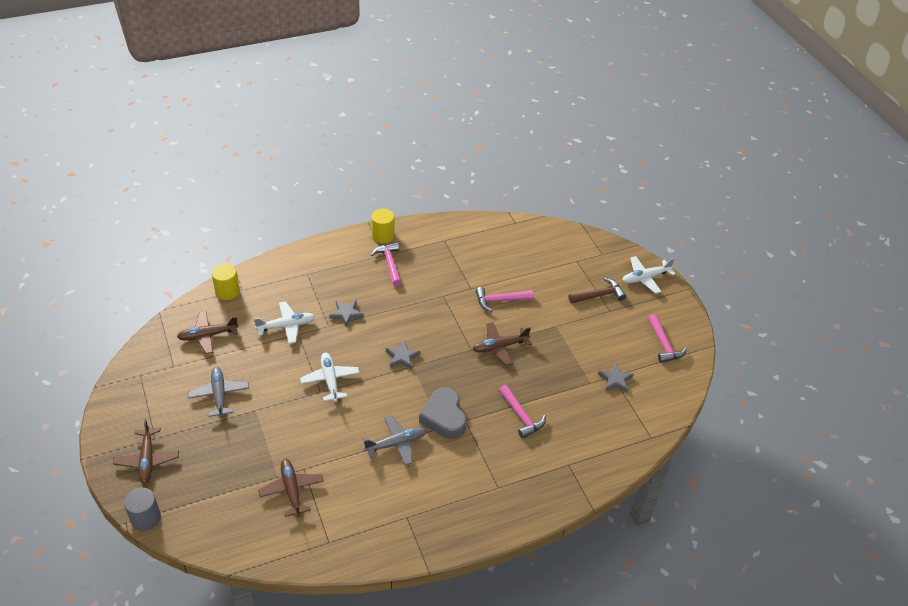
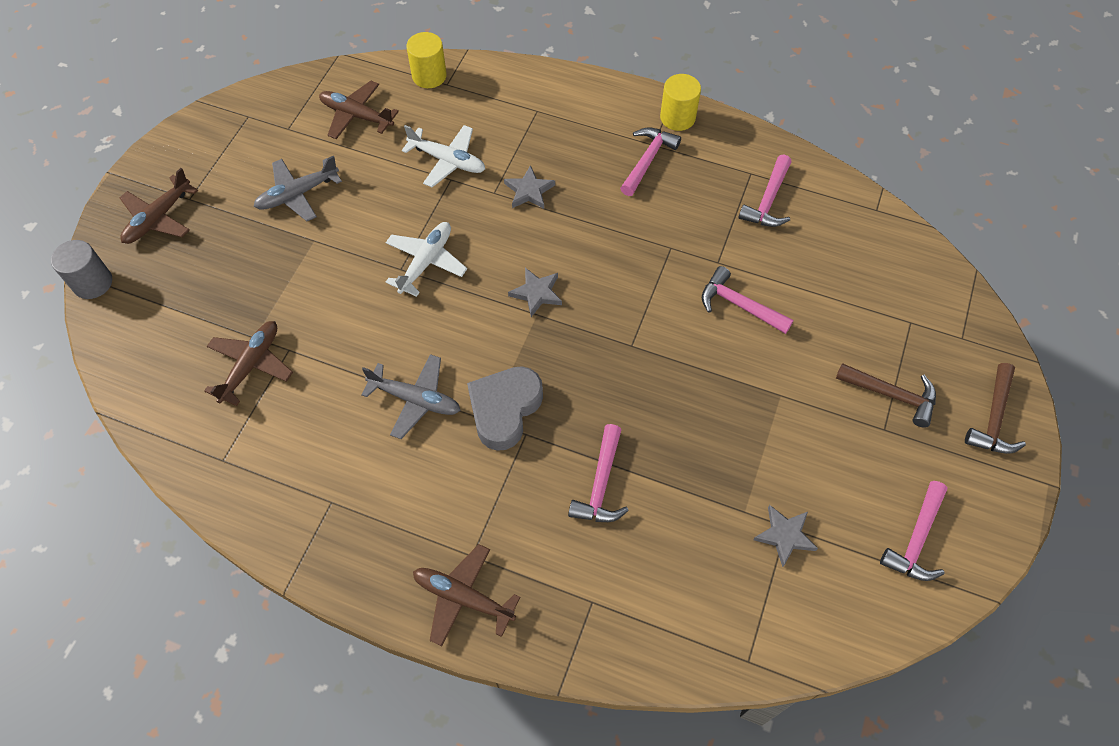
camera: 45 degrees right, 15 degrees up
(219, 395) = (297, 194): grey plane -> grey plane turned 150 degrees counterclockwise
(465, 248) = (768, 201): none -> pink hammer
(499, 347) = (671, 368): brown plane -> brown plane (463, 597)
(645, 278) = (993, 419): white plane -> brown hammer

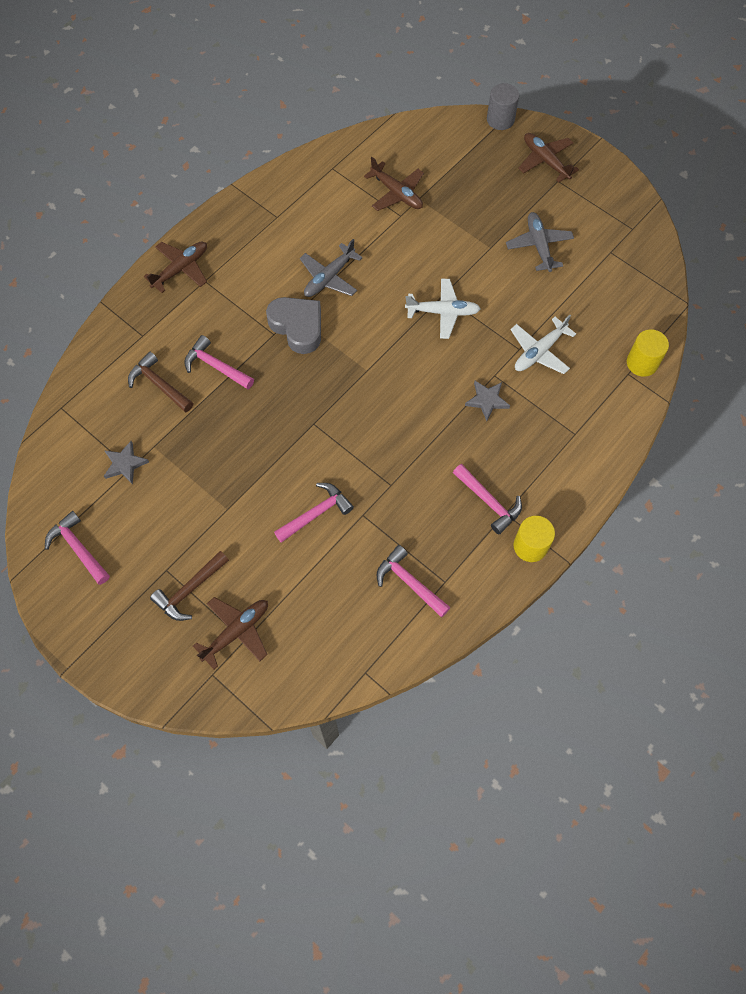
camera: 110 degrees right, 5 degrees up
(356, 115) = (610, 300): brown plane -> brown plane (236, 632)
(426, 262) = (443, 312): white plane -> white plane turned 45 degrees counterclockwise
(537, 293) = (385, 376): grey star -> none
(993, 419) = (135, 657): brown hammer -> brown hammer (159, 384)

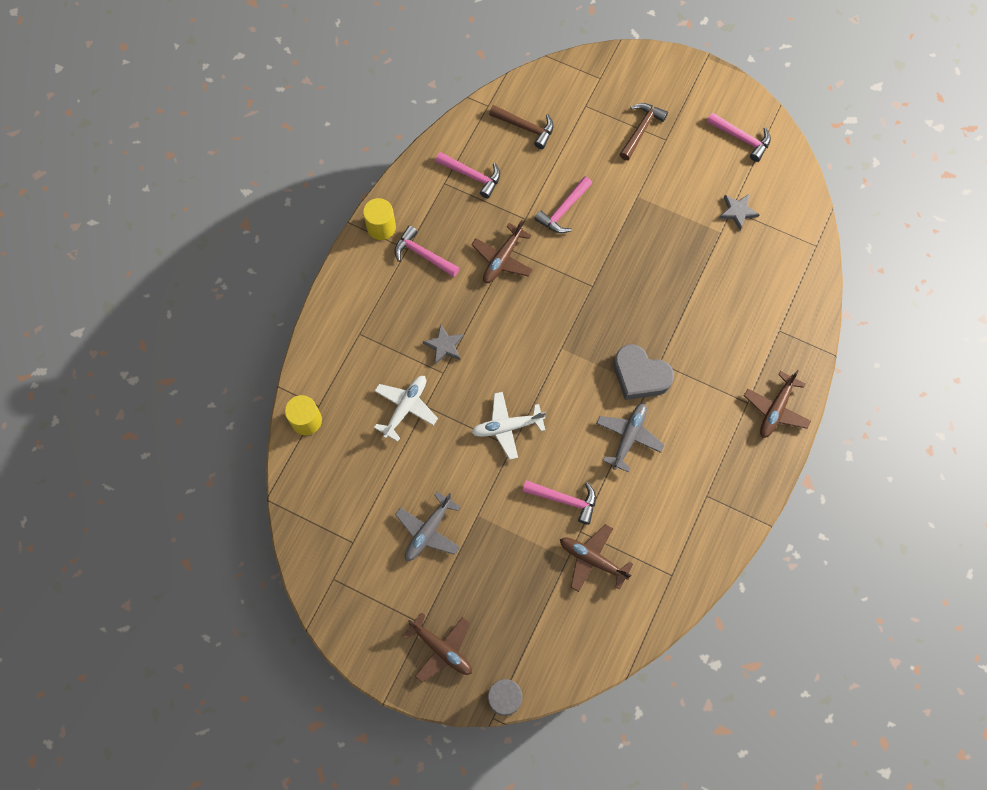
camera: 165 degrees right, 5 degrees up
(159, 384) = (742, 287): brown hammer -> brown hammer (526, 128)
(215, 366) = (699, 317): pink hammer -> pink hammer (565, 500)
(236, 632) = (593, 110): brown plane -> brown plane (502, 259)
(539, 245) = (428, 531): grey plane -> grey plane turned 60 degrees clockwise

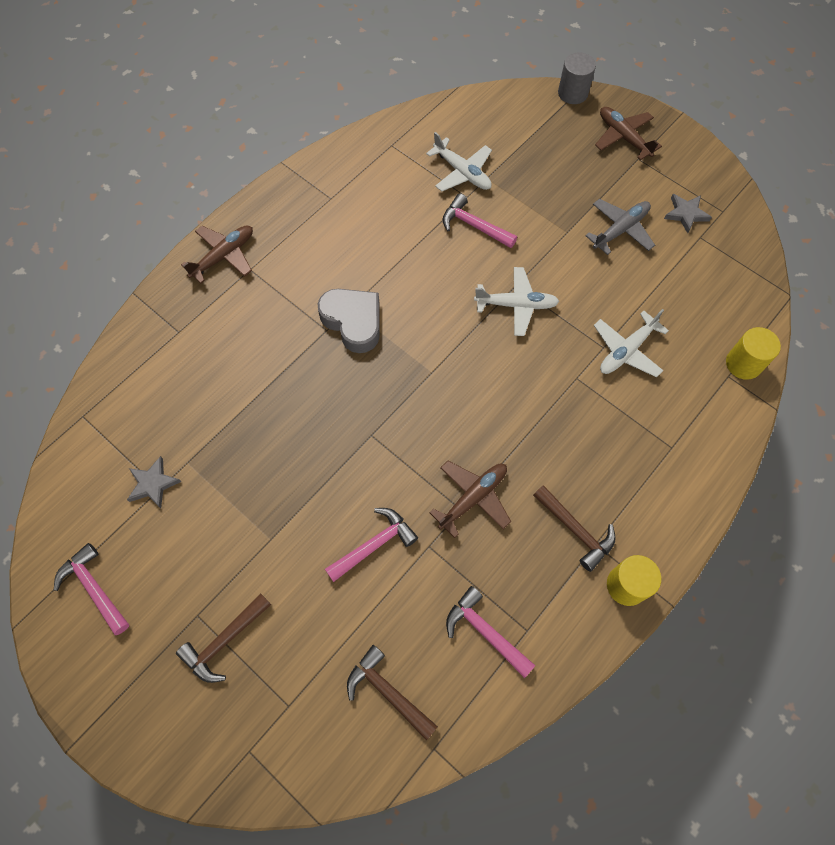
camera: 165 degrees left, 5 degrees down
(423, 255) = (576, 530): pink hammer -> brown hammer
(444, 346) = (569, 408): grey star -> grey star (686, 214)
(592, 559) = (462, 172): brown plane -> white plane
(628, 437) = (388, 266): grey plane -> none

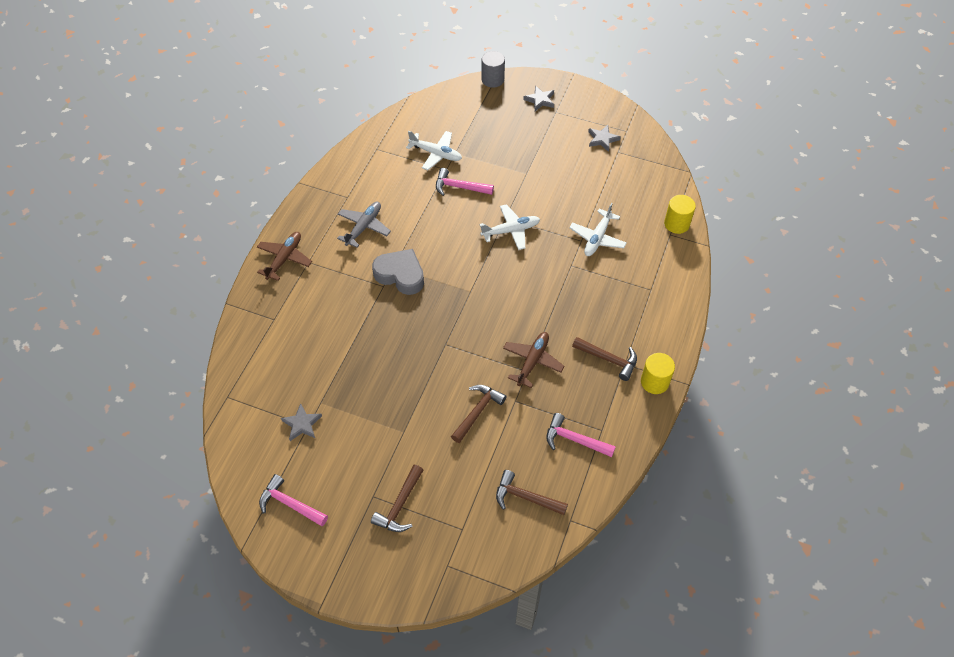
camera: 20 degrees left, 10 degrees down
(374, 544) = (477, 411): pink hammer -> brown hammer
(620, 230) = (562, 162): grey plane -> grey plane (364, 227)
(623, 137) = (540, 100): brown plane -> grey star

